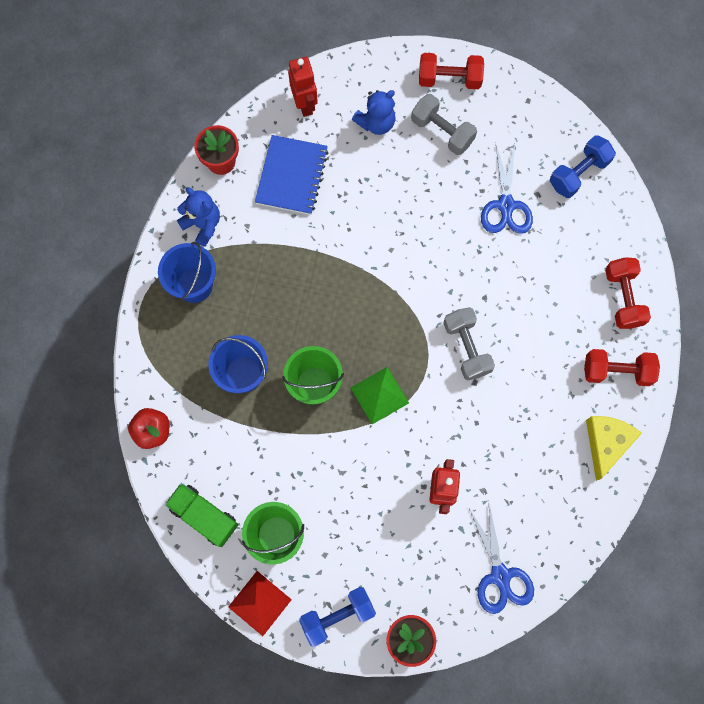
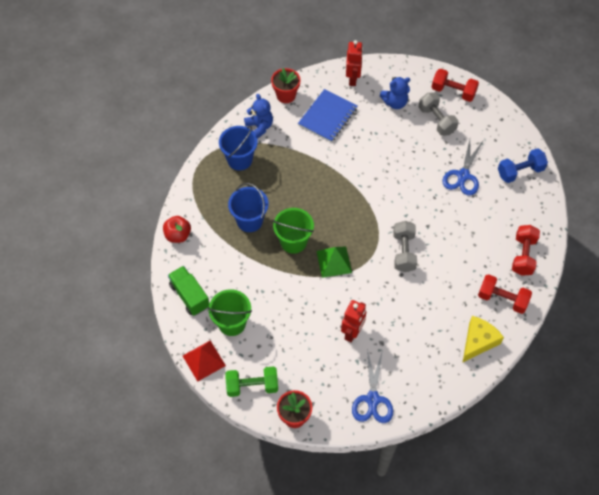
camera: 20 degrees right, 15 degrees down
(337, 615) = (252, 386): blue dumbbell -> green dumbbell

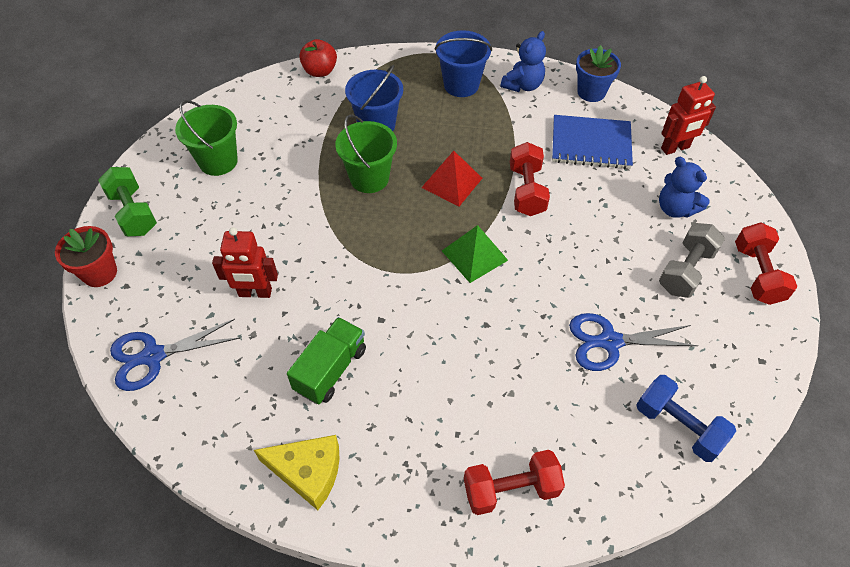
camera: 65 degrees right, 5 degrees down
(189, 296) = (240, 110): green truck -> green truck (331, 369)
(204, 360) = (155, 154): red pyramid -> red pyramid (452, 182)
(286, 95) = (591, 92): red flower pot -> blue flower pot
(334, 261) = (361, 231): green pyramid -> green pyramid (474, 255)
(403, 252) = (421, 309): grey dumbbell -> none
(502, 299) = (406, 483): red dumbbell -> red dumbbell (526, 190)

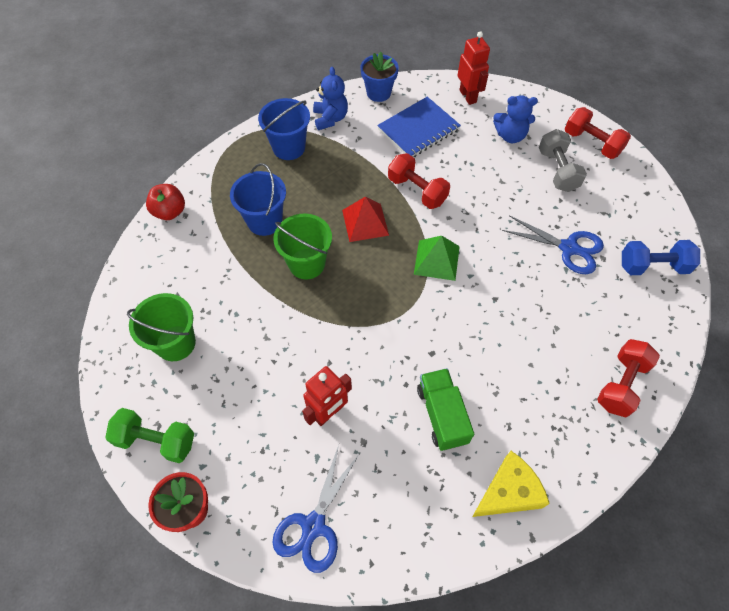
camera: 45 degrees left, 5 degrees up
(609, 341) = (569, 248): blue scissors -> blue scissors turned 105 degrees counterclockwise
(675, 148) = (468, 96): red robot -> red robot turned 45 degrees counterclockwise

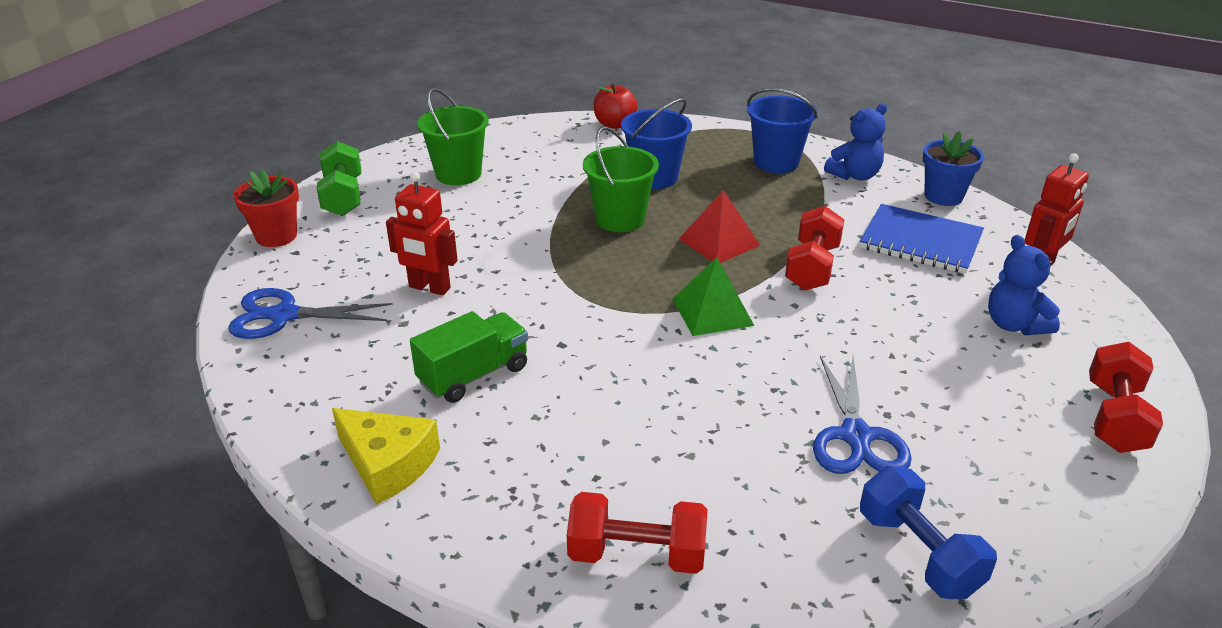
camera: 65 degrees right, 25 degrees down
(557, 170) = (1003, 390): grey dumbbell -> none

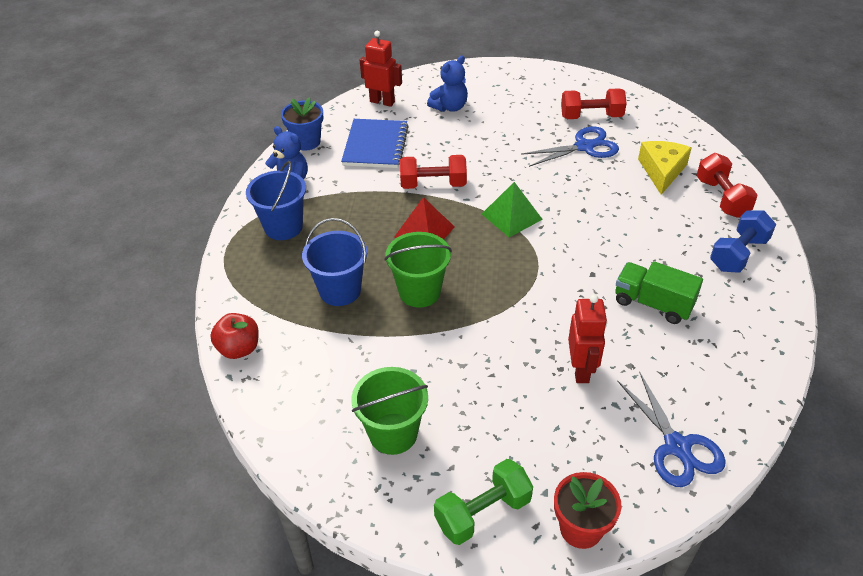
camera: 110 degrees left, 10 degrees up
(388, 464) = (752, 310): yellow cheese -> yellow cheese (662, 171)
(918, 553) = (645, 121): blue dumbbell -> blue dumbbell (738, 254)
(1114, 417) = (510, 77): red dumbbell -> red dumbbell (591, 116)

